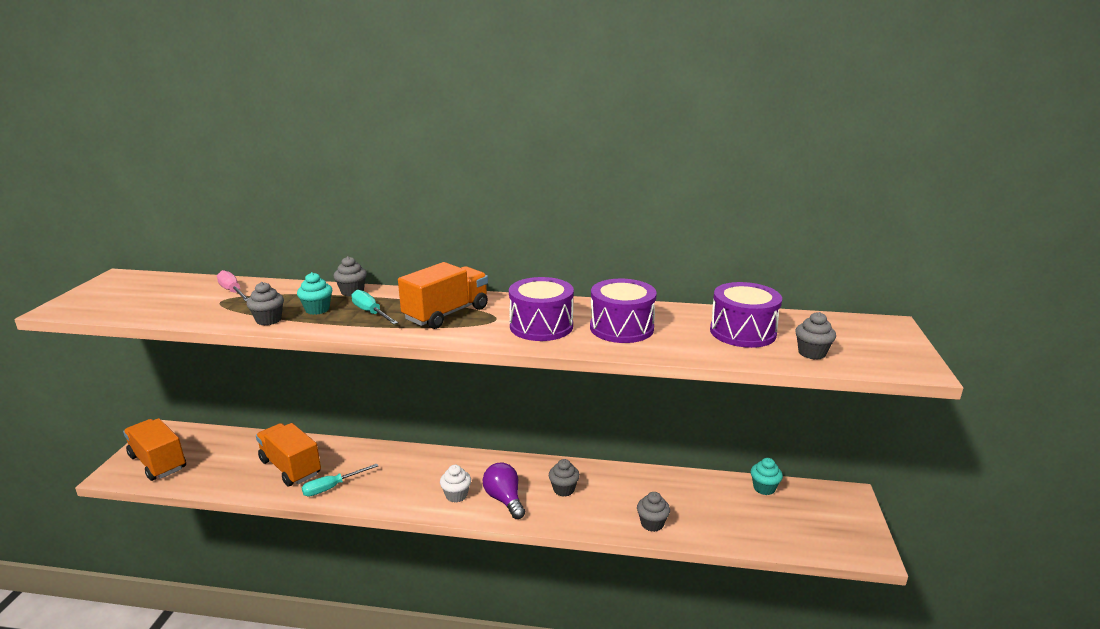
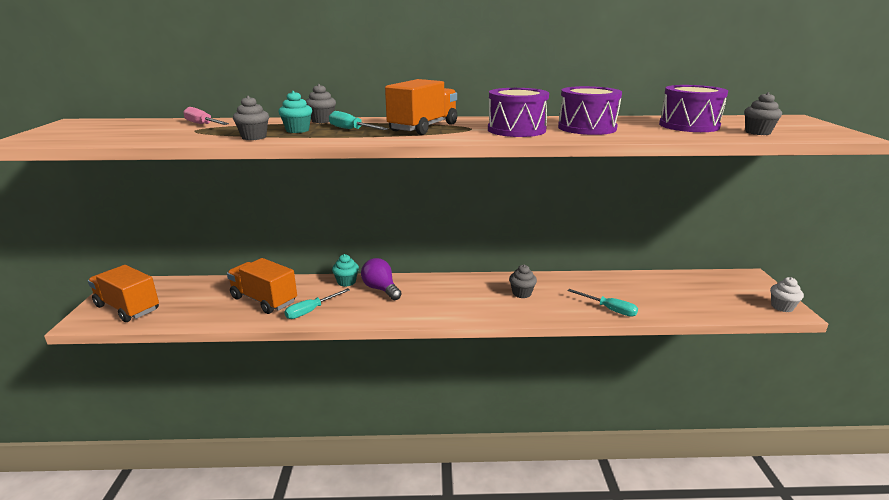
camera: 10 degrees left, 0 degrees up
(456, 495) = (430, 306): white cupcake -> white cupcake (782, 307)
(504, 499) = (474, 305): purple light bulb -> purple light bulb (381, 289)
(652, 524) = (609, 309): grey cupcake -> turquoise screwdriver
(764, 488) = (683, 278): turquoise cupcake -> turquoise cupcake (346, 282)

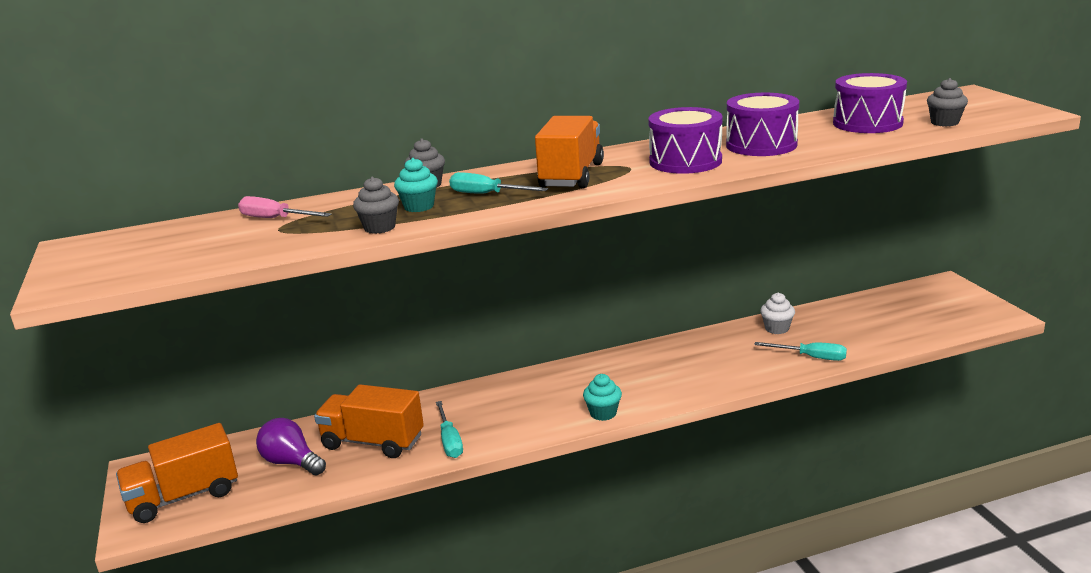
camera: 15 degrees left, 0 degrees up
(127, 308) = (184, 496): orange truck -> orange truck turned 45 degrees counterclockwise
(311, 311) = (449, 441): turquoise screwdriver -> turquoise screwdriver turned 45 degrees counterclockwise
(346, 282) = (465, 394): turquoise cupcake -> turquoise cupcake (603, 413)
(381, 289) = (519, 393): purple light bulb -> purple light bulb (291, 462)
(521, 293) = (699, 360): grey cupcake -> none
(782, 307) = (992, 313): white cupcake -> white cupcake (777, 328)

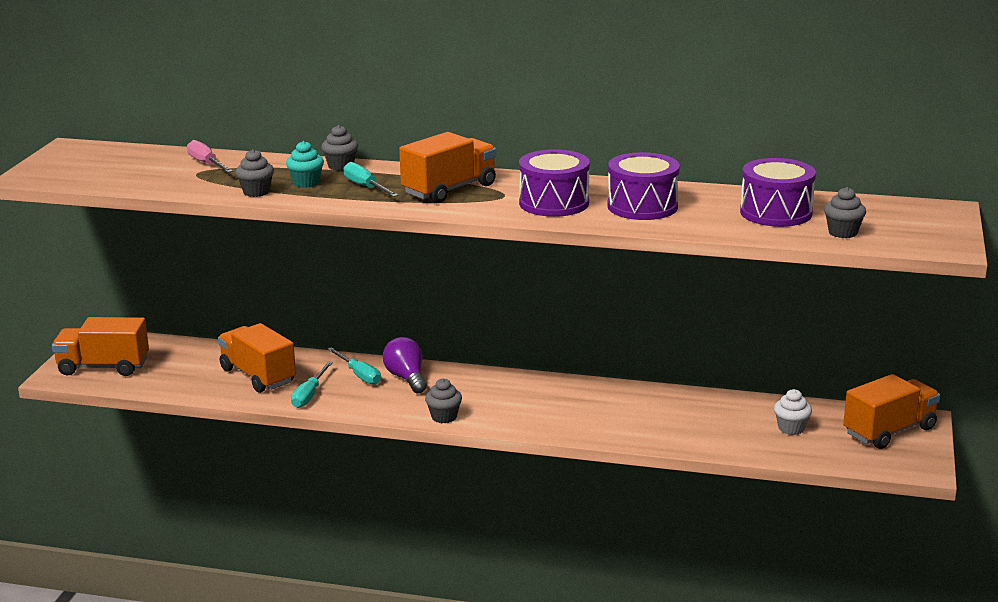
camera: 30 degrees right, 0 degrees up
(291, 462) = (191, 370): purple light bulb -> purple light bulb (406, 378)
(603, 413) = (444, 417): turquoise cupcake -> grey cupcake
(777, 328) = (686, 403): white cupcake -> white cupcake (791, 428)
(811, 357) = (677, 437): turquoise screwdriver -> turquoise screwdriver (359, 375)
(940, 298) = (889, 431): none -> orange truck

